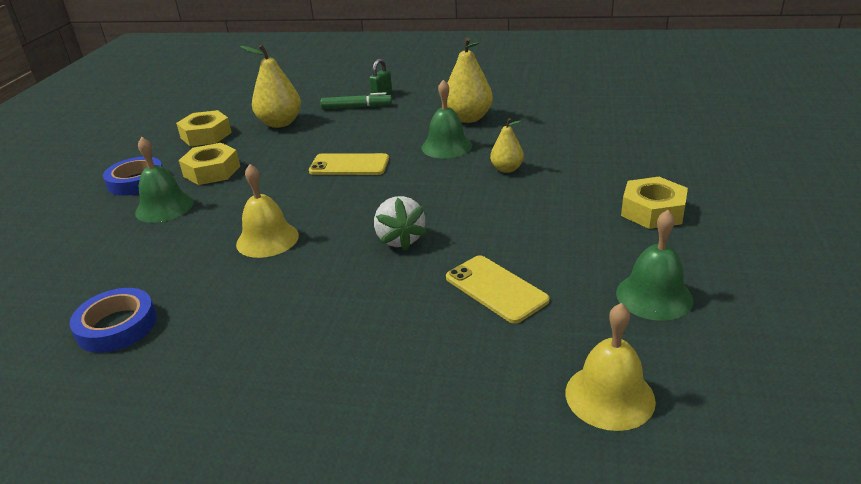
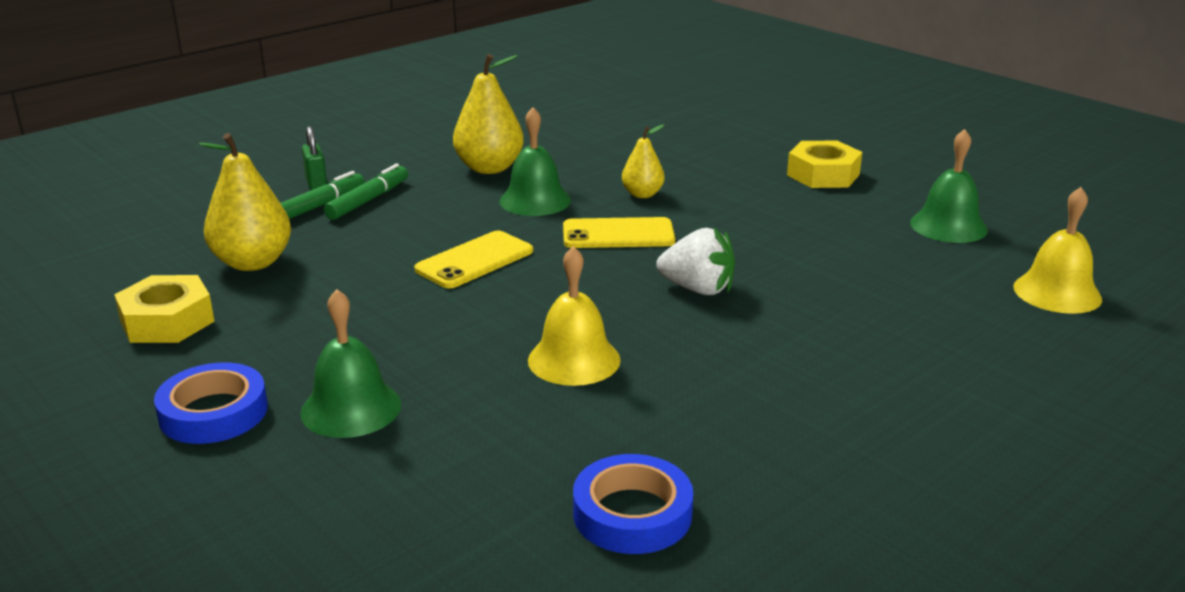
camera: 55 degrees left, 5 degrees down
(212, 171) = (305, 347): yellow nut -> none
(381, 113) = (368, 200): none -> green marker
(496, 289) = (855, 278): yellow phone -> yellow phone (618, 234)

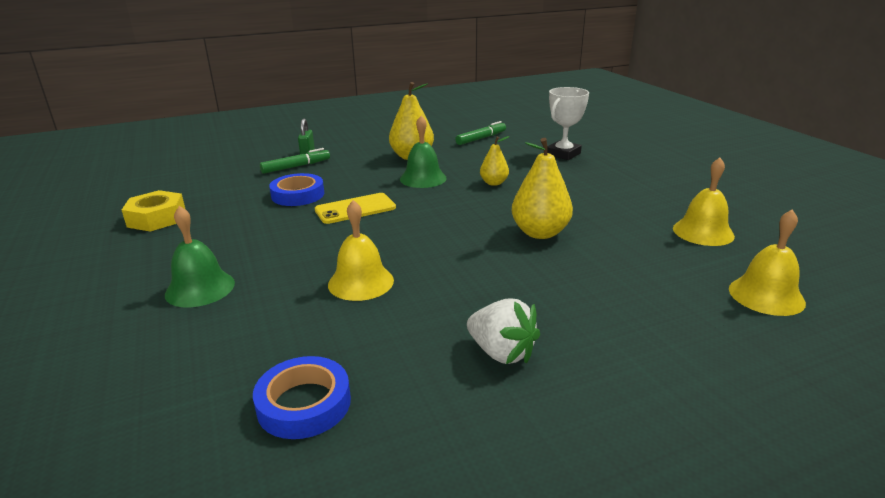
camera: 20 degrees right, 0 degrees up
(213, 412) = (125, 276): blue tape -> blue tape (298, 195)
(252, 262) = (232, 192): yellow pear -> yellow pear (540, 233)
(368, 200) = (326, 166): green marker -> green marker (481, 138)
(618, 234) = (458, 205): yellow phone -> none
(698, 289) = (482, 248): white strawberry -> white strawberry (501, 353)
(706, 138) = (563, 154): none -> white trophy
(823, 174) = (629, 185): yellow nut -> none
(948, 226) = (703, 232): green bell -> yellow bell

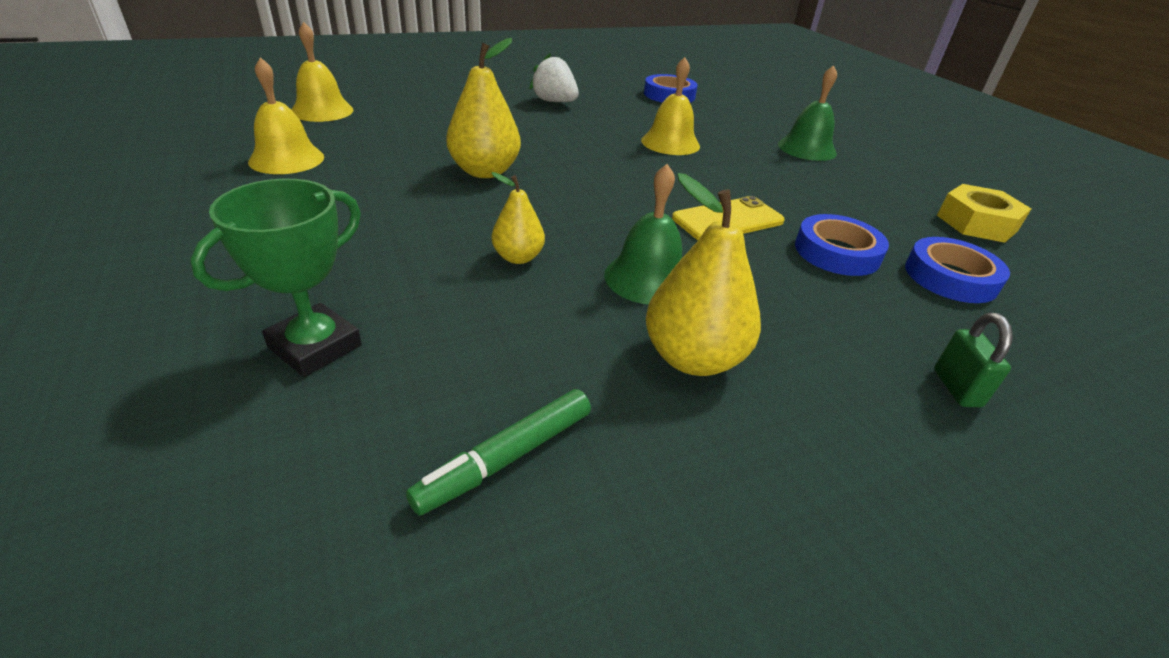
camera: 175 degrees right, 10 degrees up
(242, 187) = (950, 277): none -> blue tape
(296, 166) = (925, 333): green marker -> none
(563, 154) = (315, 347): white trophy -> green trophy

